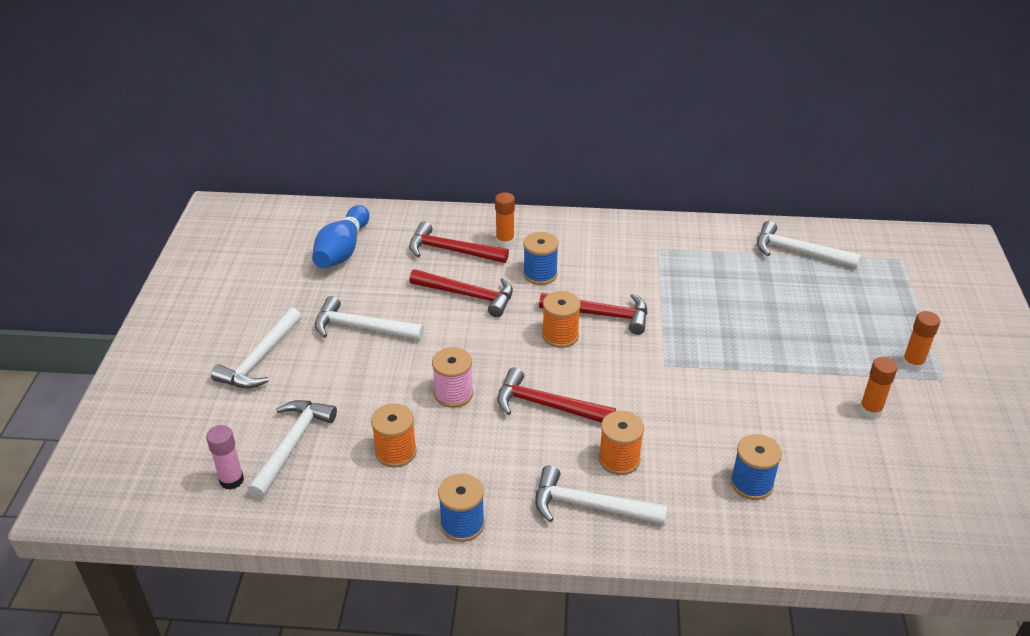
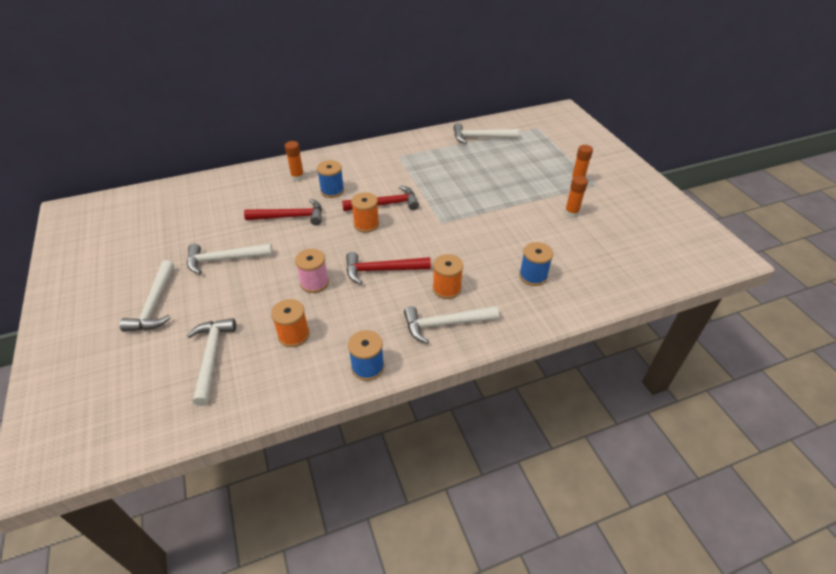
camera: 25 degrees left, 5 degrees up
(231, 480) = (174, 400): pink glue stick -> none
(342, 250) = (183, 212): blue bowling pin -> none
(451, 251) = (264, 192): red hammer -> none

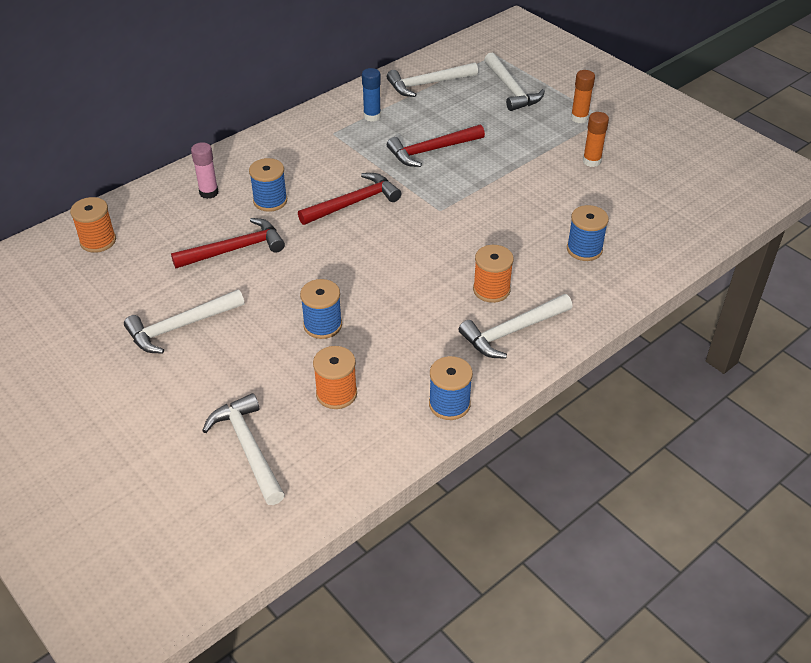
camera: 20 degrees left, 0 degrees up
(155, 304) = (124, 407): white hammer -> white hammer (511, 89)
(297, 177) = (209, 192): orange glue stick -> pink glue stick
(314, 283) = (322, 325): pink spool -> blue spool
(366, 224) = (344, 235): orange spool -> orange spool (98, 241)
(382, 270) = (399, 288): red hammer -> red hammer (432, 150)
(431, 151) = (372, 116): none -> blue glue stick

